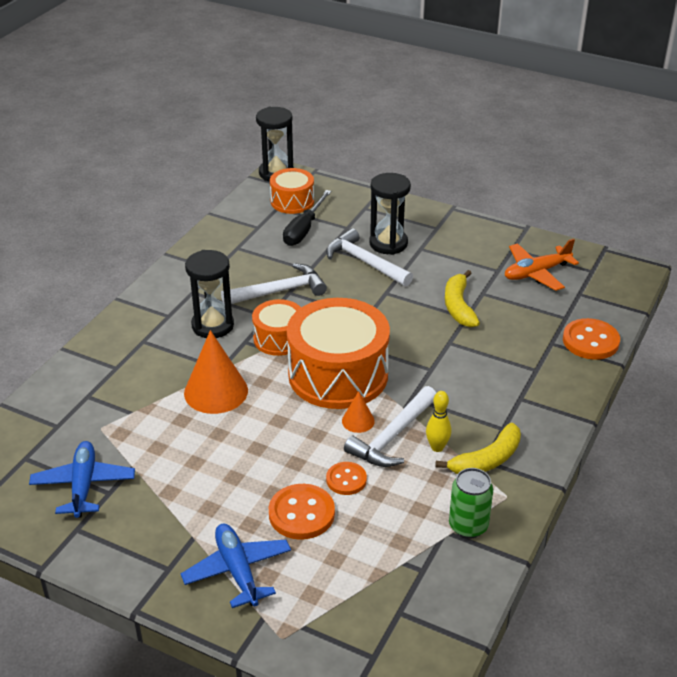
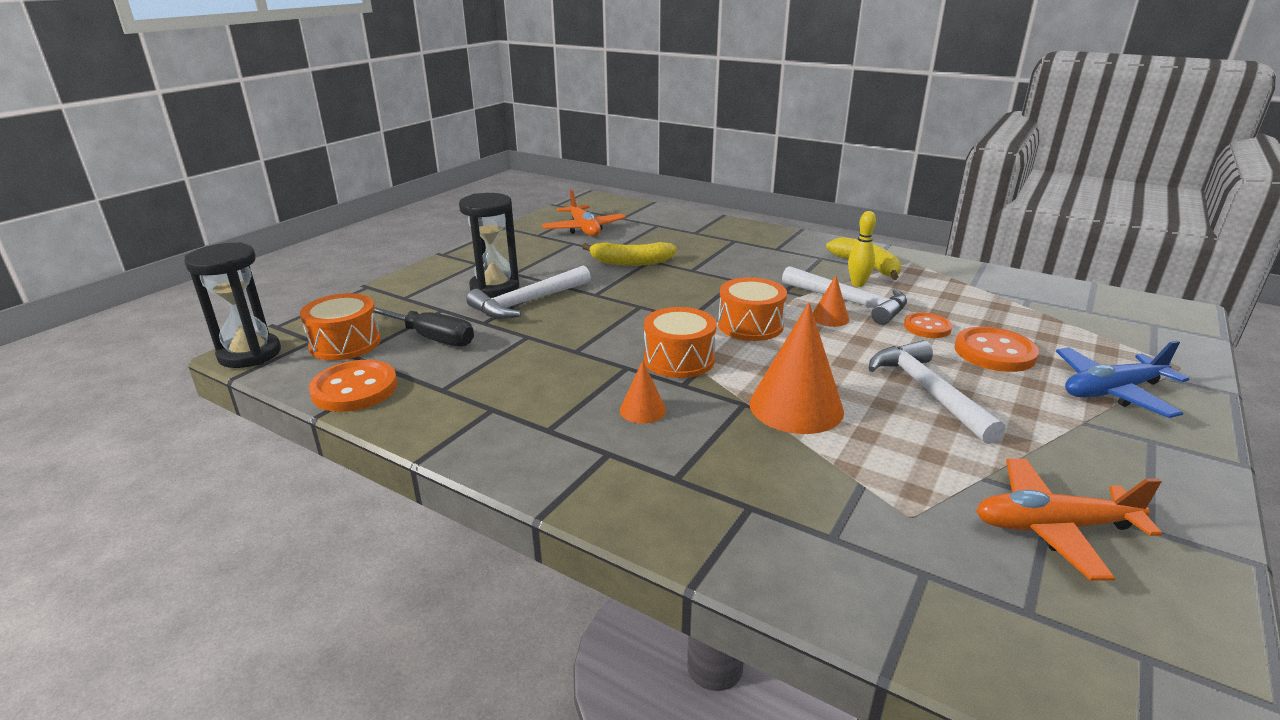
camera: 85 degrees left, 10 degrees down
(83, 485) = (1053, 527): blue plane -> orange plane
(212, 325) = (642, 410): black hourglass -> orange cone
(279, 291) = (571, 357): white hammer -> white hammer (928, 392)
(338, 374) = (750, 325): orange drum -> orange drum, size x0.53
(468, 526) = (958, 278): green can -> none
(590, 341) = (693, 220): orange button -> orange button (355, 389)

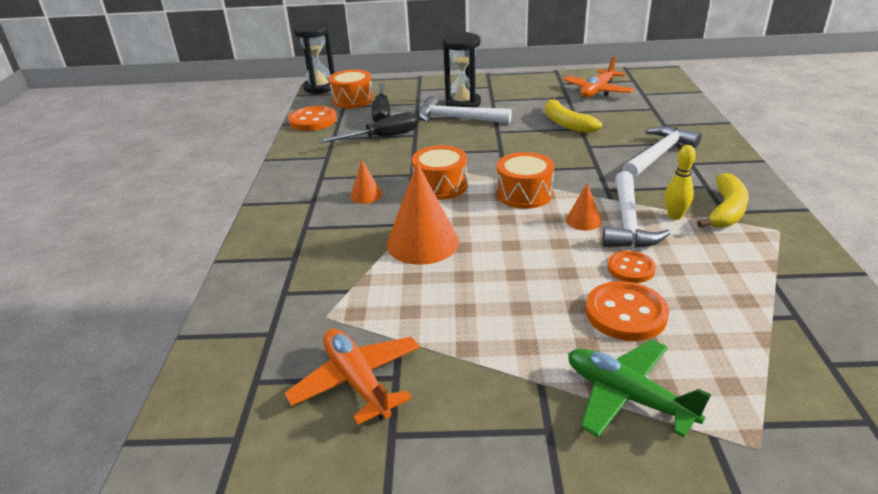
camera: 60 degrees right, 5 degrees up
(500, 357) = (382, 137): none -> black screwdriver
(928, 392) = (506, 292): white hammer -> white hammer (658, 155)
(1112, 391) = (627, 397): blue plane -> green plane

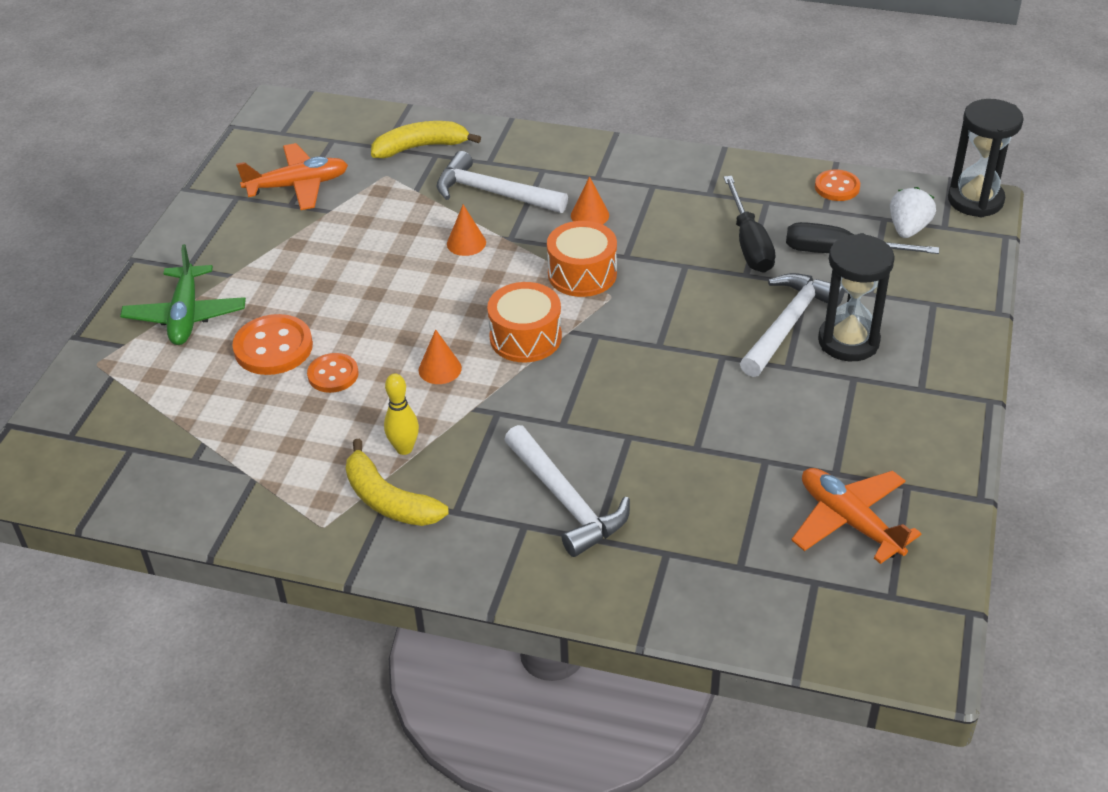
camera: 105 degrees right, 10 degrees up
(313, 120) = (837, 187): orange button -> orange button, size x0.63
(352, 100) = (908, 229): orange drum -> white strawberry
(422, 243) = (466, 243): orange cone -> orange cone, size x0.50
(566, 124) = (719, 436): yellow banana -> yellow banana (421, 147)
(627, 397) = (186, 315): green plane -> green plane turned 120 degrees clockwise
(628, 221) = (417, 404): white hammer -> white hammer (493, 193)

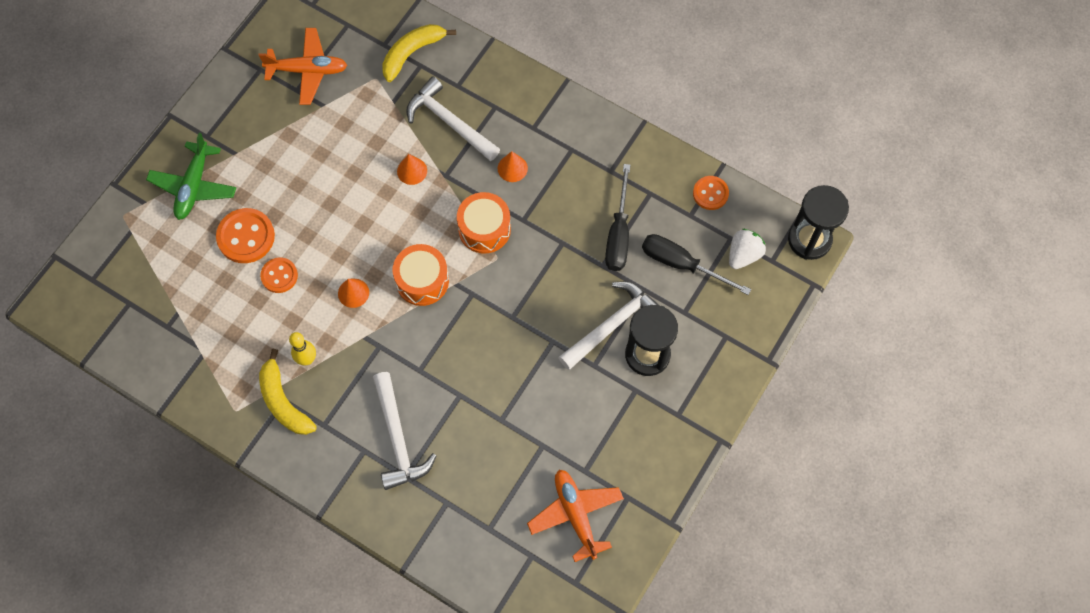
camera: 15 degrees right, 25 degrees up
(421, 147) = (412, 53): yellow banana -> yellow banana turned 45 degrees counterclockwise

